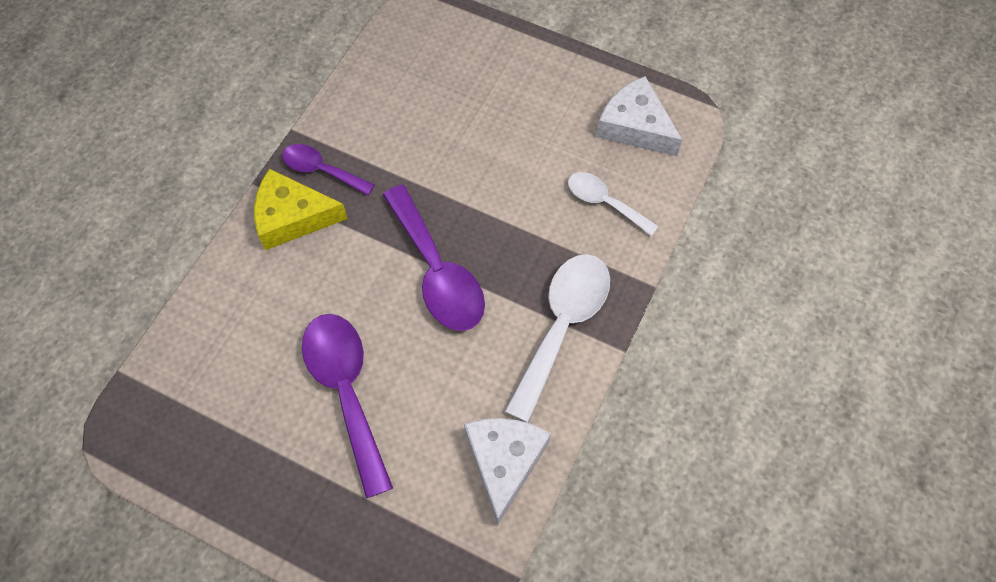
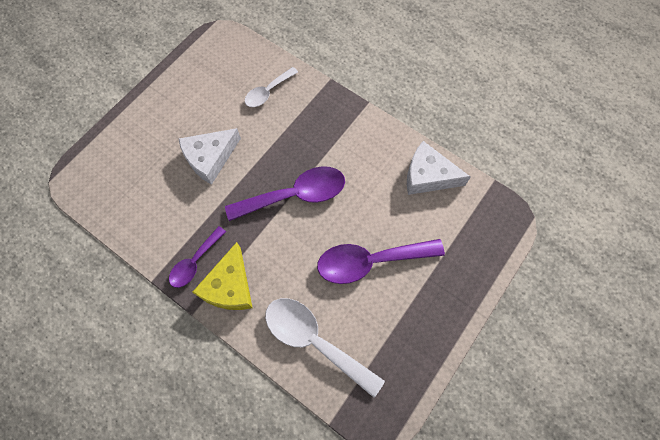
camera: 80 degrees left, 5 degrees up
(562, 325) = (347, 130): white spoon -> white spoon (314, 340)
(635, 126) = (217, 65): white cheese -> white cheese (210, 158)

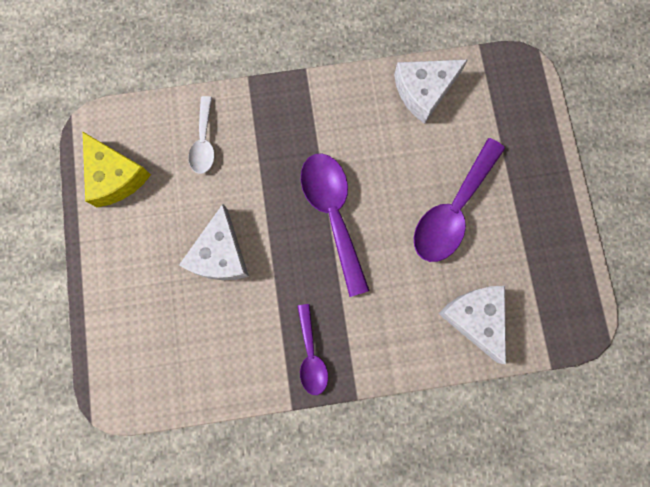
camera: 45 degrees left, 10 degrees up
(229, 286) = (362, 345): yellow cheese -> yellow cheese (115, 176)
(295, 195) = (333, 214): purple spoon -> purple spoon turned 45 degrees counterclockwise
(314, 340) = (475, 318): white spoon -> white cheese

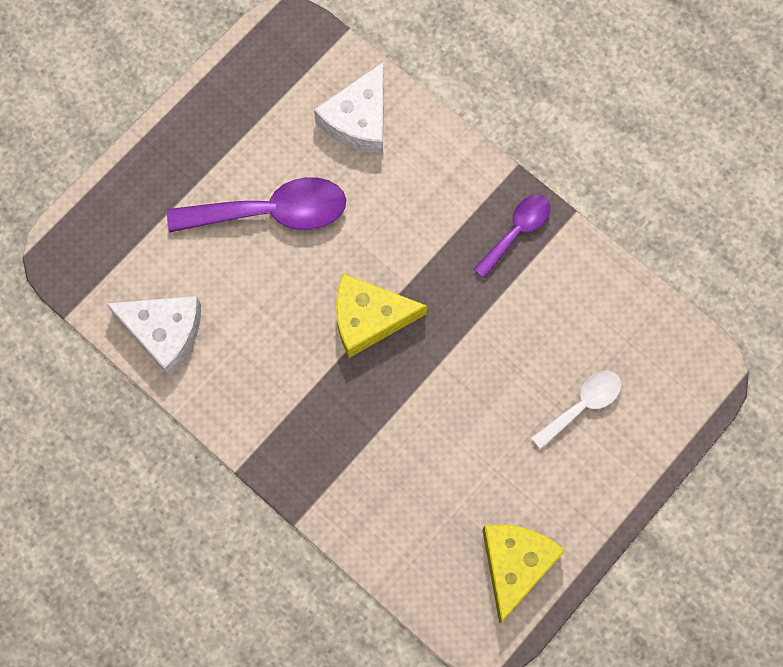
camera: 130 degrees left, 5 degrees down
(204, 142) = (403, 505): white spoon -> white spoon (582, 405)
(220, 254) = (499, 390): white cheese -> none
(333, 214) = (369, 318): purple spoon -> yellow cheese

